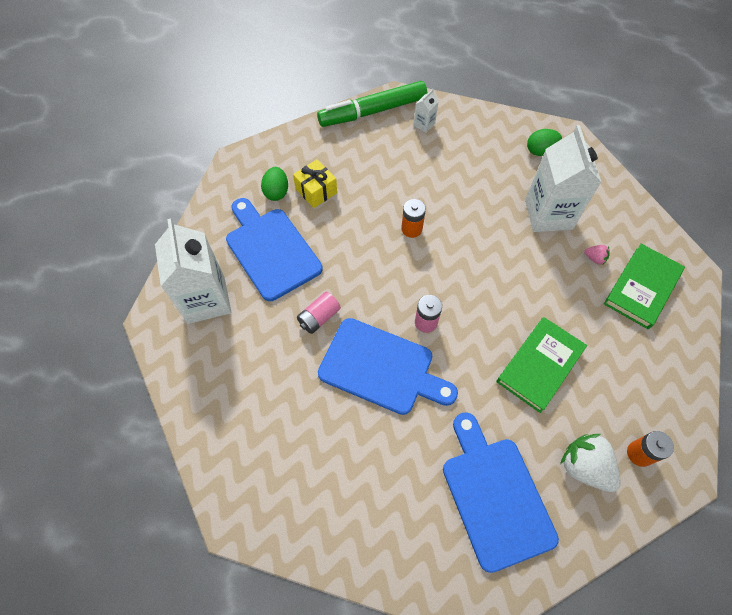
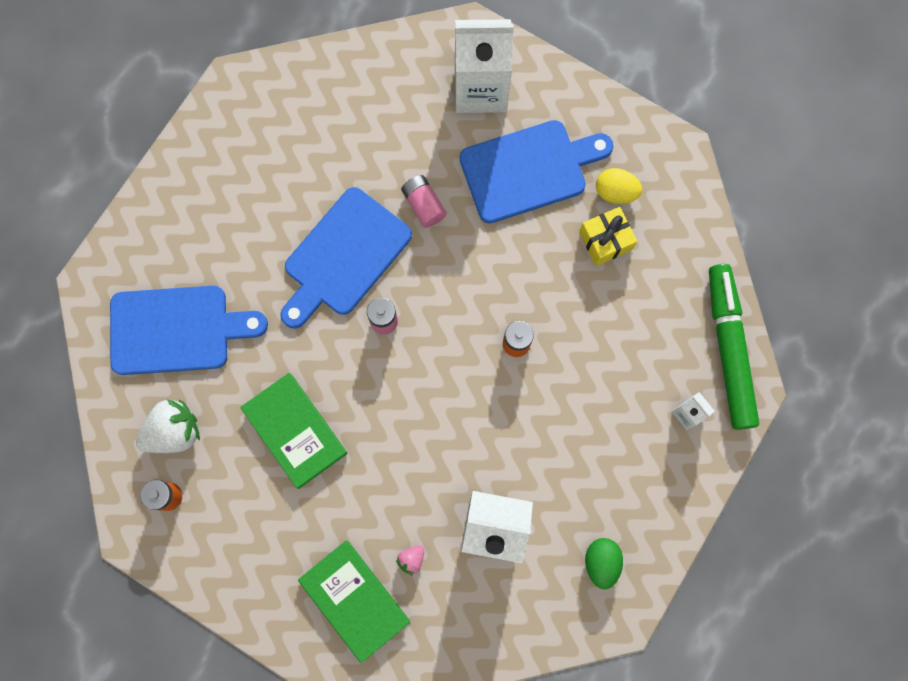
camera: 105 degrees right, 15 degrees up
(276, 192) = (615, 192): green egg -> yellow egg

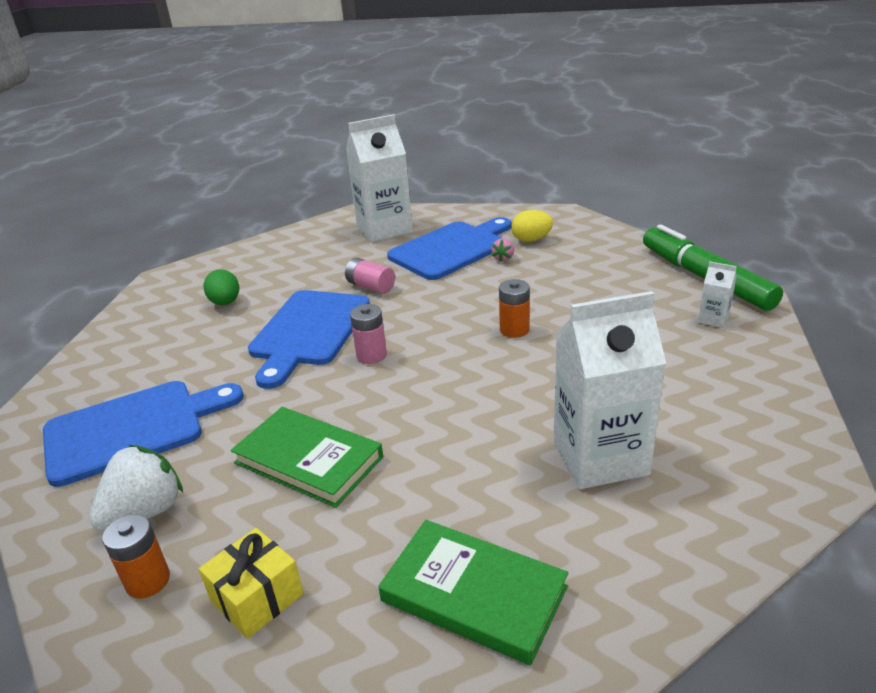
camera: 20 degrees left, 45 degrees down
(411, 559) = (523, 521): pink strawberry -> pink strawberry (503, 258)
(601, 562) = (746, 441): green egg -> green egg (225, 303)
(605, 241) = (545, 260): yellow gift -> yellow gift (257, 598)

